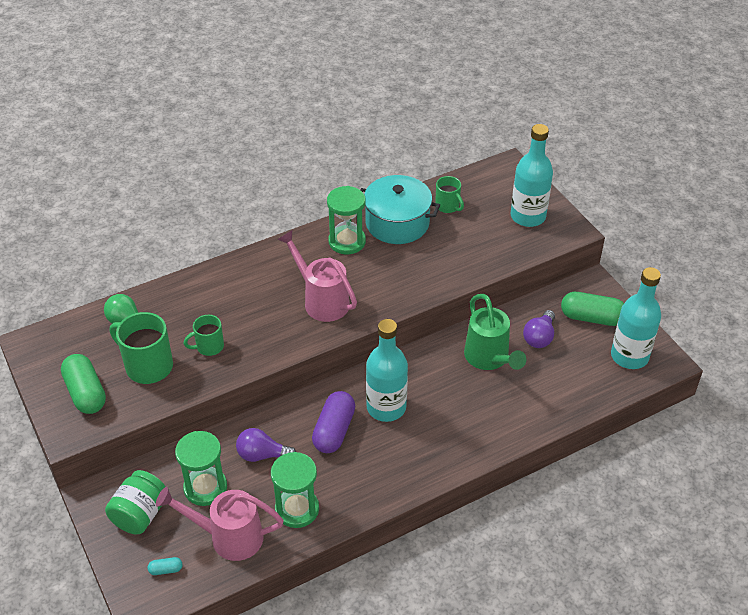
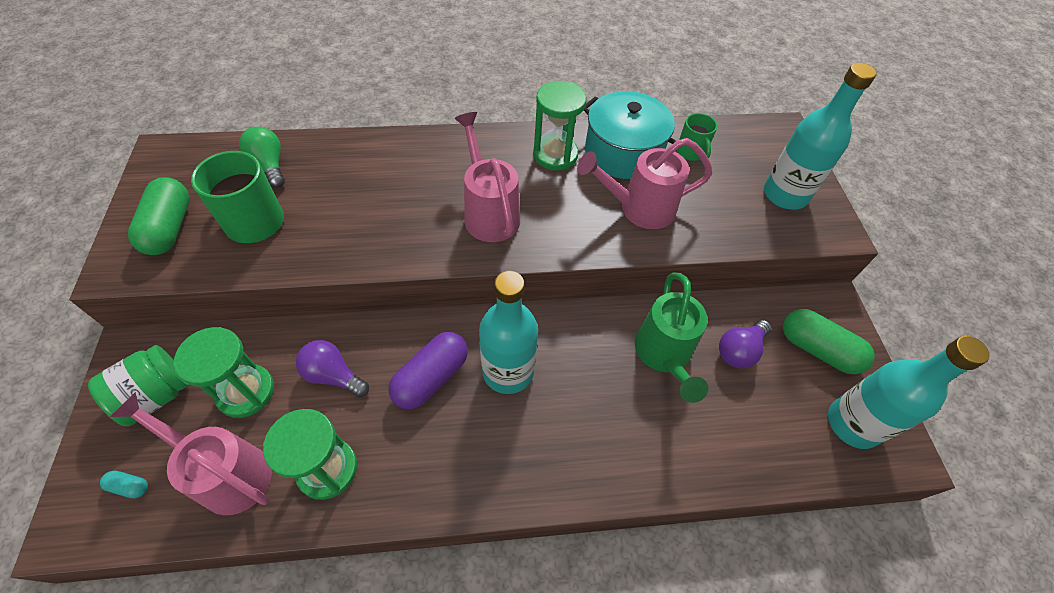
camera: 20 degrees right, 10 degrees up
(209, 346) = (332, 222): green mug -> none
(429, 261) = (639, 209): none -> pink watering can

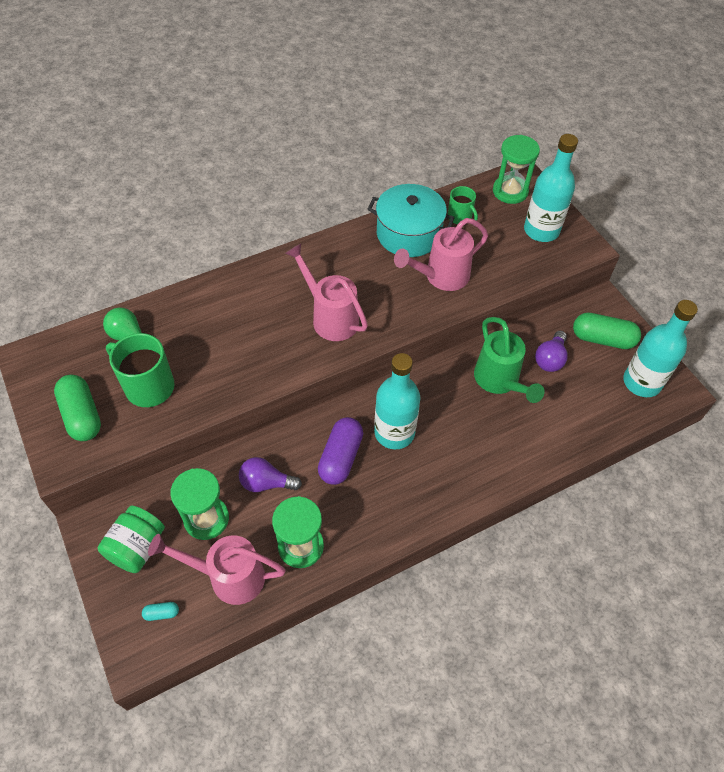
camera: 20 degrees left, 0 degrees up
(555, 155) = (357, 253): green hourglass -> green hourglass (510, 191)

